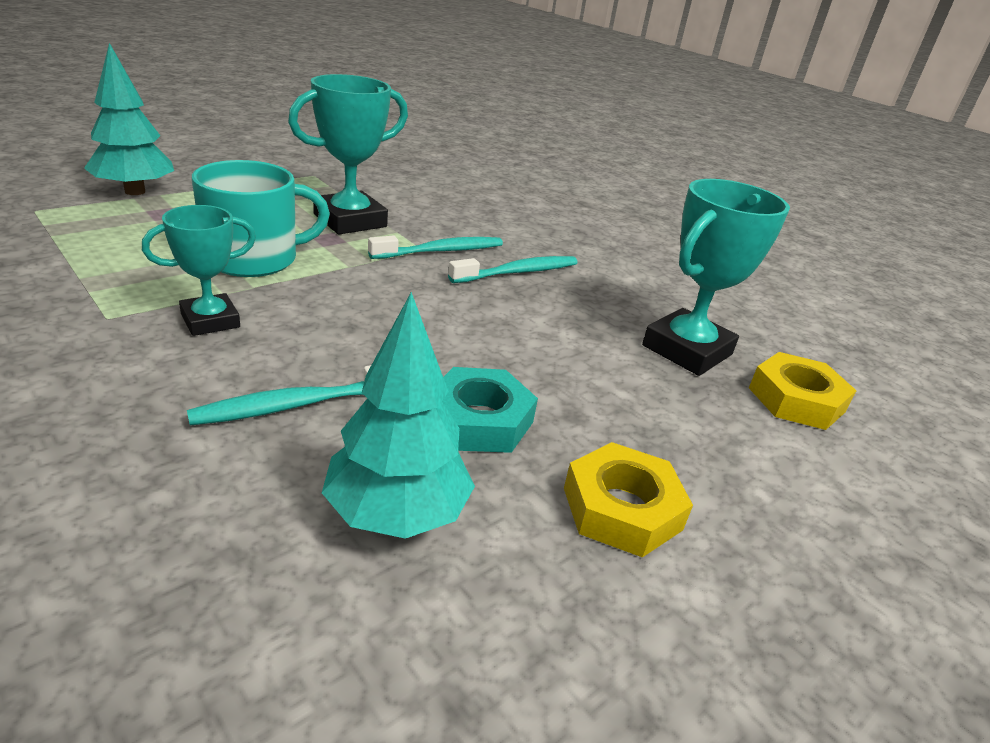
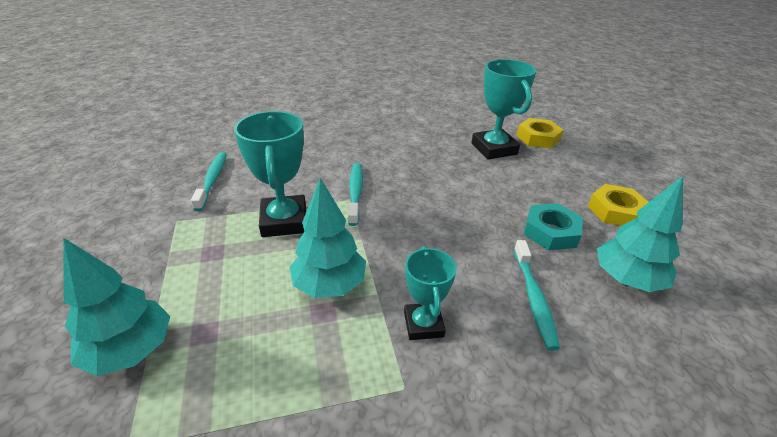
camera: 60 degrees left, 5 degrees up
(254, 258) = (329, 285): turquoise mug -> turquoise tree
(518, 272) = (396, 172): turquoise toothbrush -> turquoise toothbrush (212, 180)

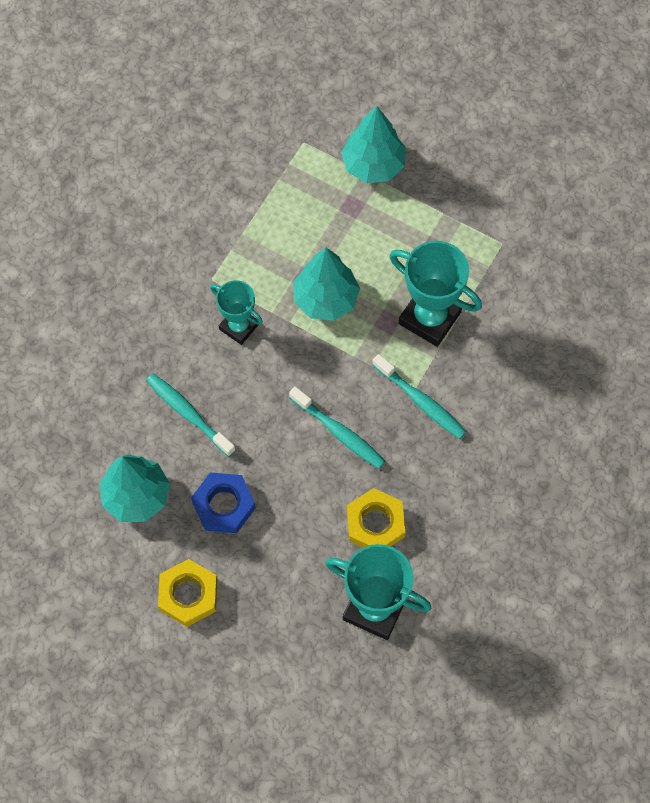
camera: 135 degrees right, 30 degrees up
(212, 180) = (550, 299): turquoise toothbrush -> turquoise toothbrush (339, 432)
(538, 138) = (349, 686): yellow nut -> yellow nut (375, 524)
(551, 232) = (223, 505): turquoise nut -> blue nut

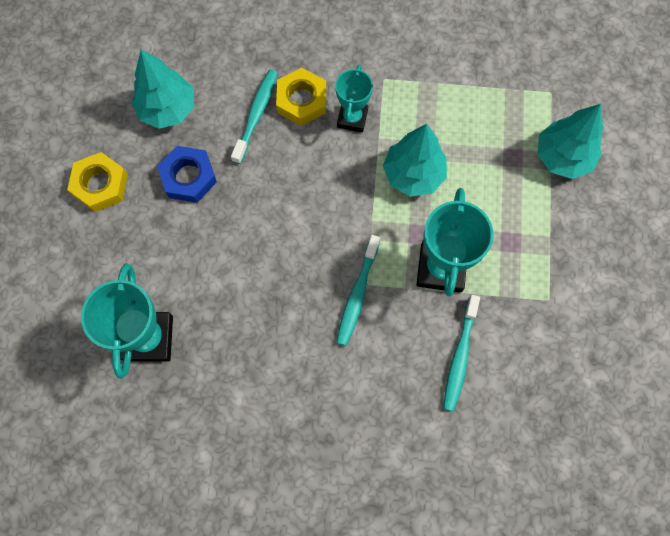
camera: 65 degrees right, 5 degrees up
(339, 432) = (295, 239): turquoise toothbrush -> turquoise toothbrush (459, 356)
(375, 524) = (225, 305): yellow nut -> yellow nut (301, 100)

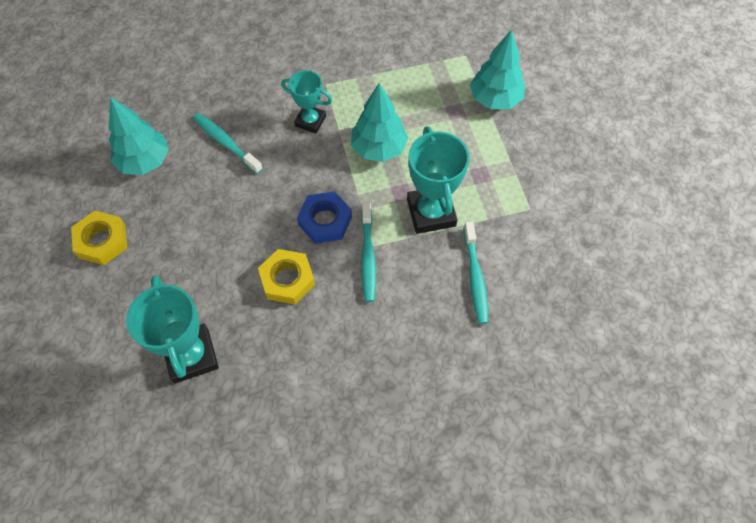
camera: 20 degrees left, 10 degrees down
(188, 177) = (182, 210): blue nut -> blue nut (325, 221)
(256, 115) = (226, 143): turquoise toothbrush -> turquoise toothbrush turned 45 degrees counterclockwise
(301, 100) = (261, 120): yellow nut -> yellow nut (287, 279)
(352, 118) = (310, 121): turquoise trophy -> turquoise trophy turned 60 degrees counterclockwise

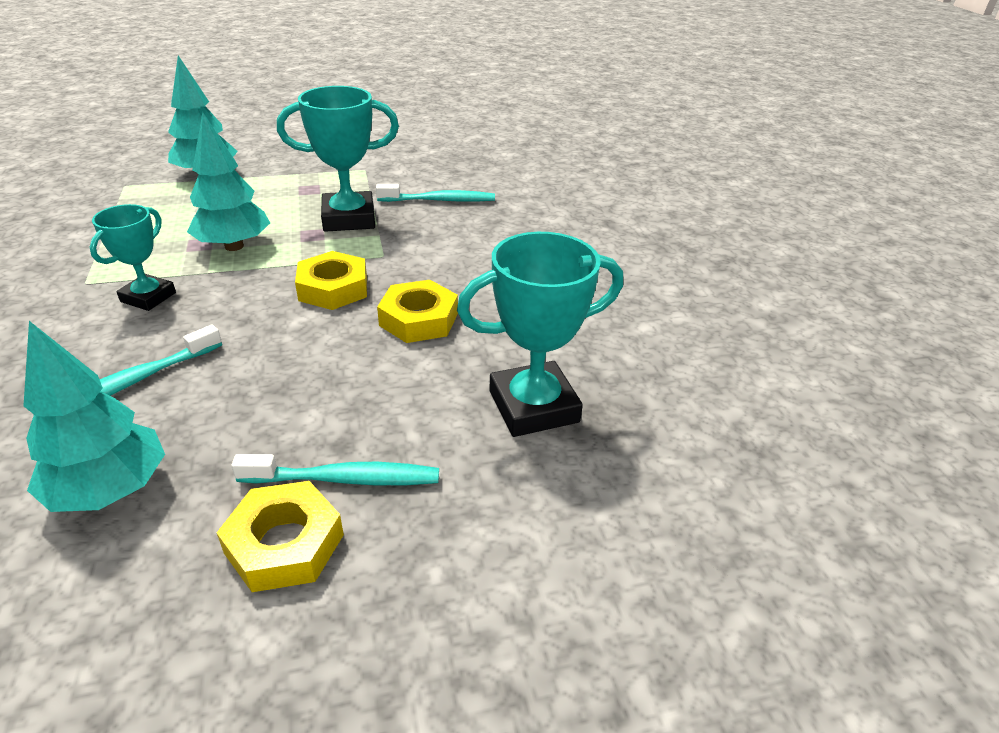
camera: 90 degrees left, 25 degrees down
(325, 221) = (333, 288): blue nut -> yellow nut
(368, 257) = (398, 259): turquoise toothbrush -> turquoise toothbrush (345, 479)

